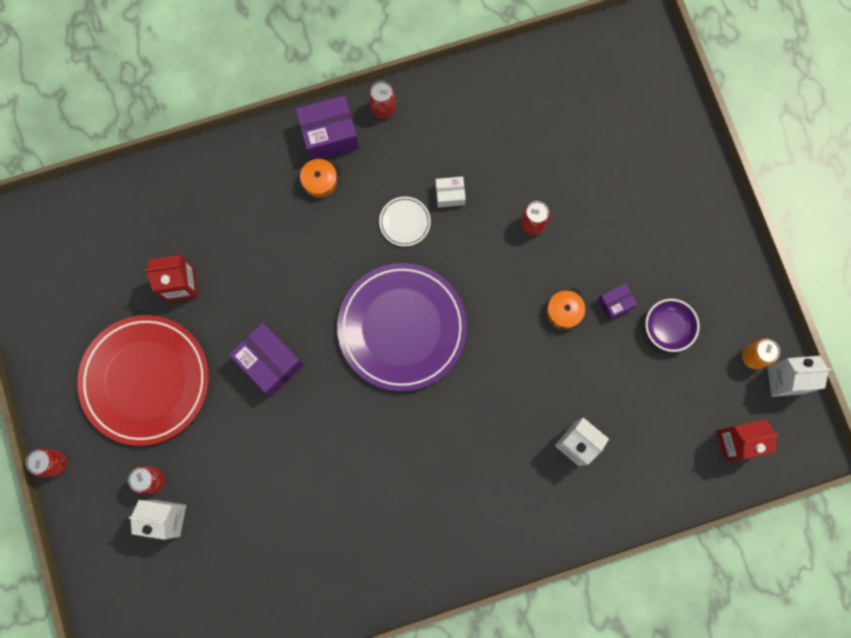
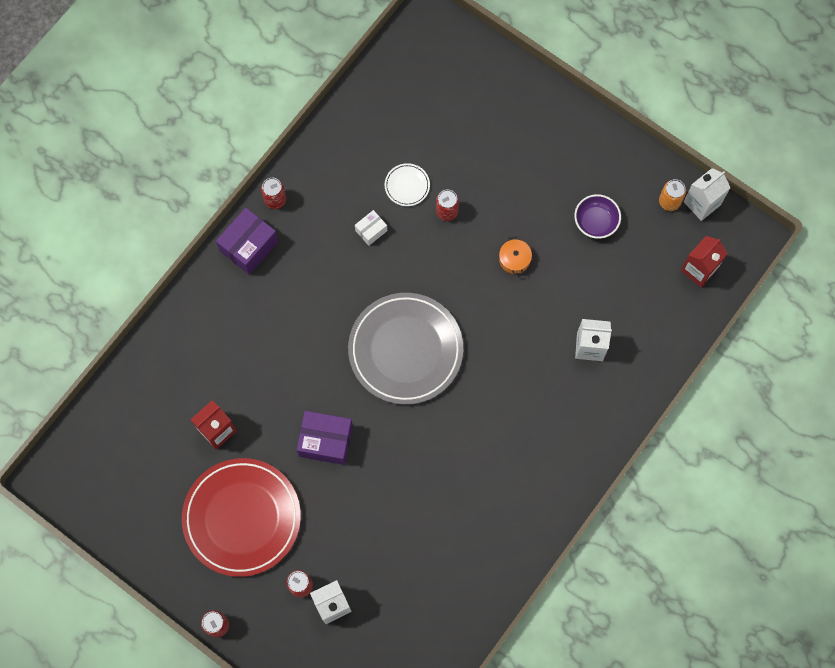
camera: 35 degrees left, 5 degrees down
(320, 181) = (267, 285): orange pot -> none
(402, 328) = (405, 350): purple plate -> grey plate
(405, 222) = (352, 272): white plate -> white plate (407, 186)
(615, 303) = (546, 229): purple box -> none

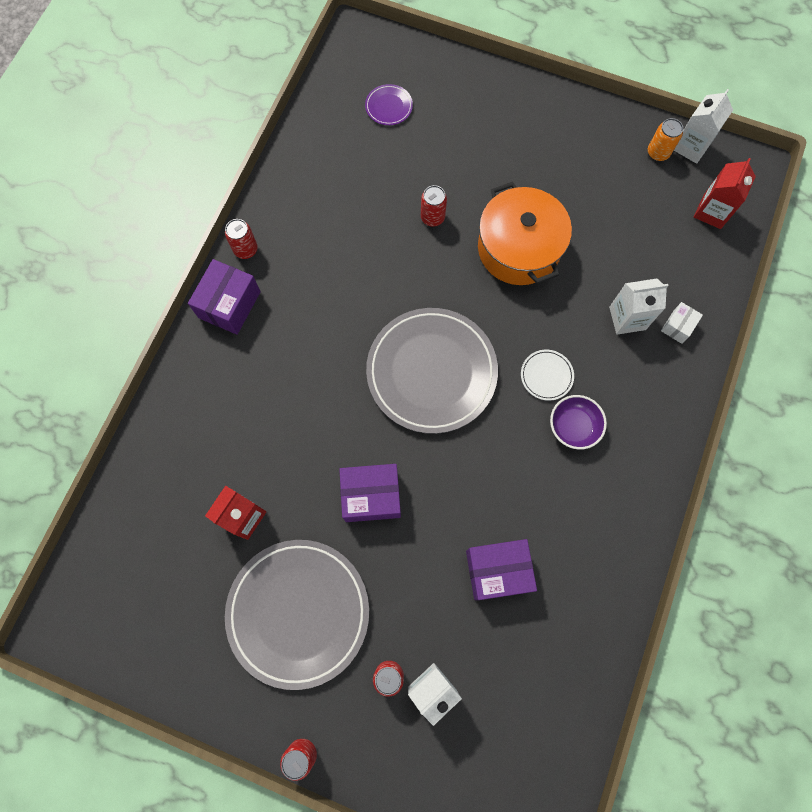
camera: 15 degrees left, 0 degrees up
(242, 518) = (298, 612): red plate -> grey plate
(371, 230) = (358, 256): white box -> white box (677, 326)
(407, 186) = (383, 201): white plate -> white plate (546, 376)
(412, 528) = (497, 570): none -> purple box
(437, 96) = (389, 107): none -> purple plate
(514, 259) = (519, 248): orange pot -> orange pot, size x2.45
(596, 221) = (590, 190): purple bowl -> purple bowl (574, 426)

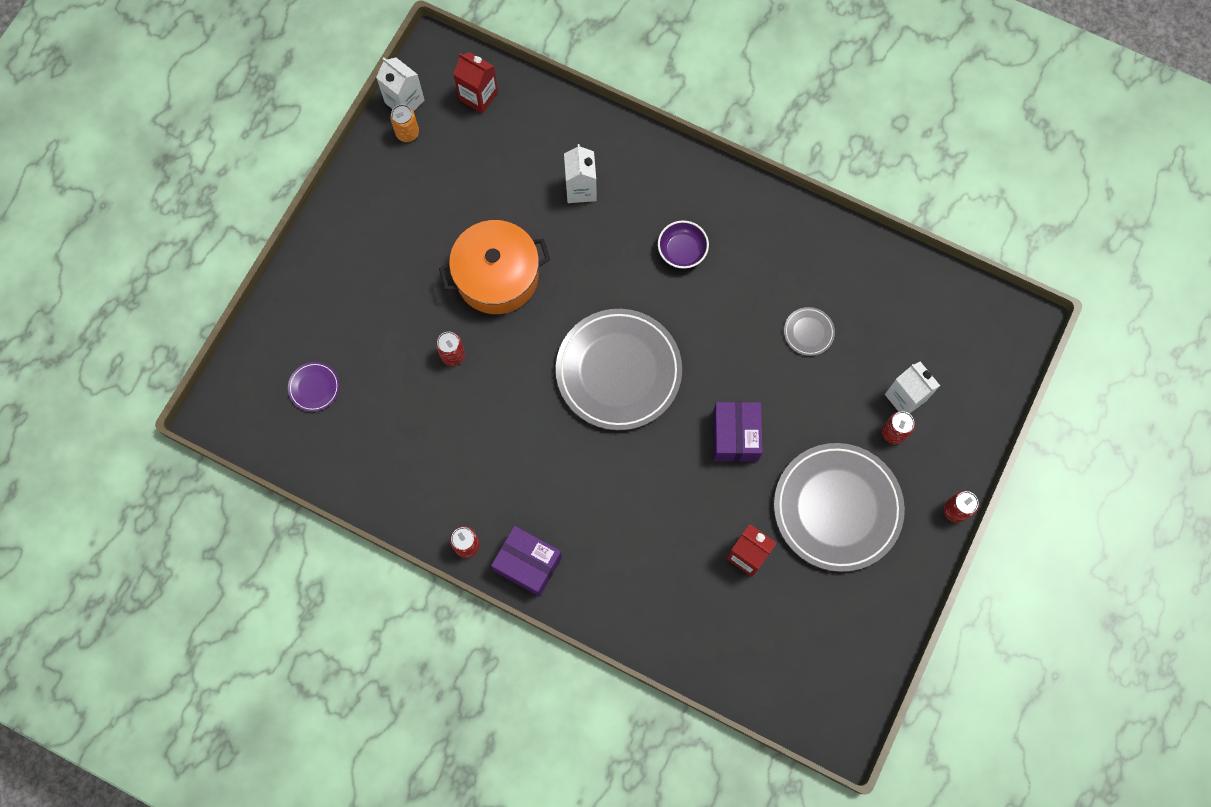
camera: 85 degrees left, 0 degrees up
(497, 570) = (808, 332): purple box -> grey plate
(546, 376) = (631, 268): white plate -> none
(677, 326) = (593, 146): white box -> none

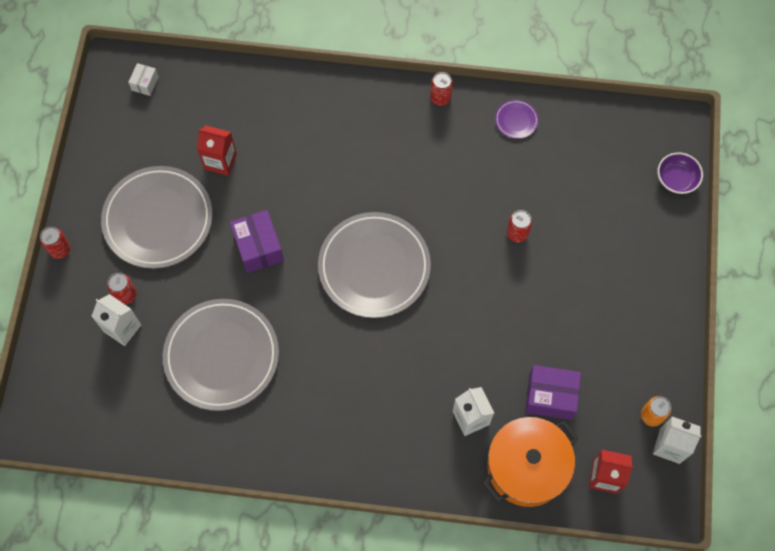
camera: 160 degrees right, 5 degrees down
(314, 387) = (615, 170): purple plate -> purple plate (516, 120)
(497, 276) = (510, 311): orange pot -> orange pot (527, 467)
(528, 564) = (388, 100): purple box -> purple box (550, 396)
(682, 251) = (357, 391): purple bowl -> purple bowl (676, 179)
(808, 332) = (222, 356): grey plate -> grey plate, size x2.45
(810, 693) = (145, 83): none -> white box

